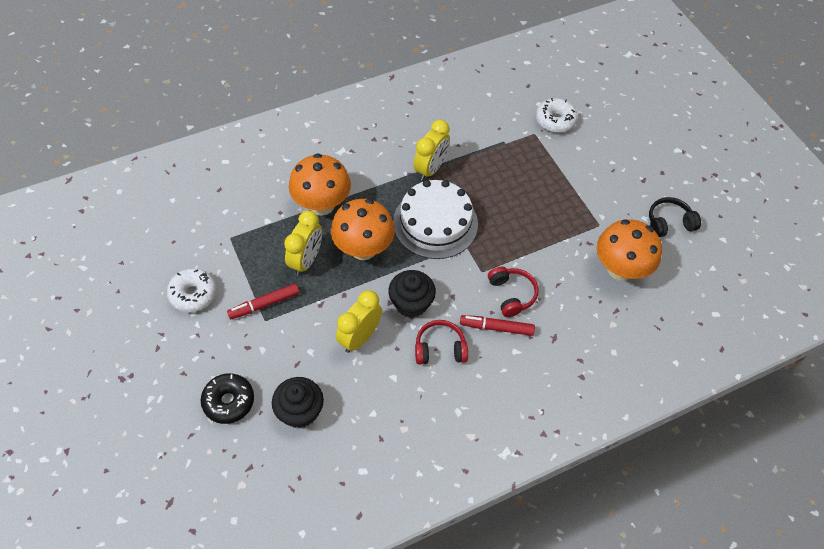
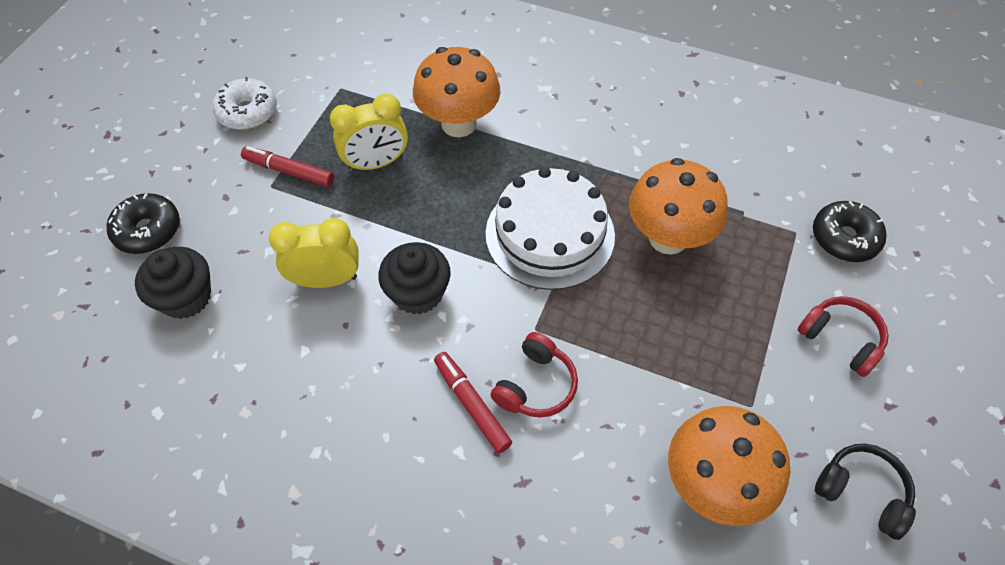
camera: 50 degrees right, 0 degrees up
(363, 249) = (442, 198): orange mushroom -> orange mushroom (668, 238)
(430, 169) = (616, 175): yellow clock -> none
(440, 349) = (384, 367): red headphones -> red headphones (841, 339)
(555, 120) = (844, 238): white donut -> black donut

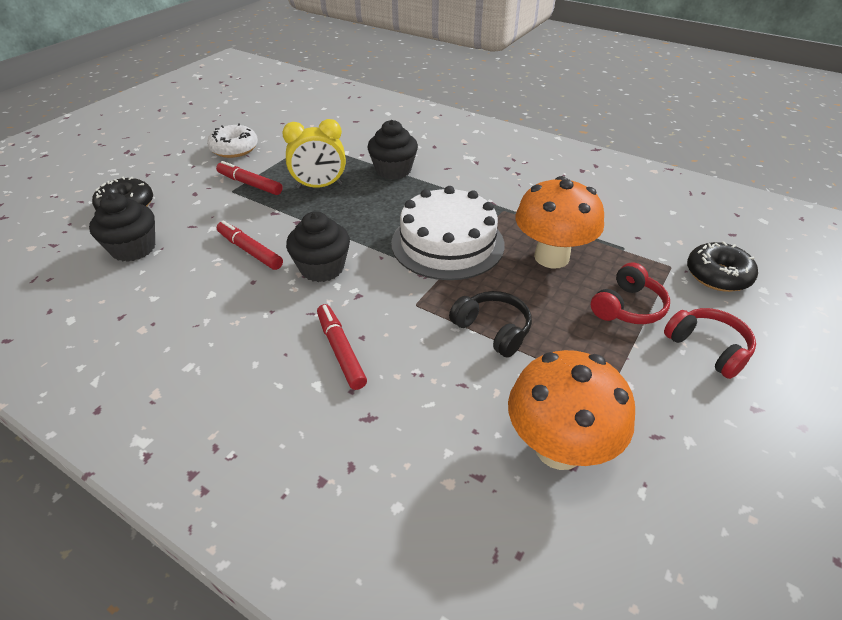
camera: 10 degrees right, 15 degrees down
(326, 280) = (250, 251): yellow clock -> red marker
(459, 124) = (393, 170): orange mushroom -> black cupcake
(535, 385) = (404, 344): red headphones -> red headphones (627, 307)
(862, 492) = (720, 480): black headphones -> black headphones (492, 330)

